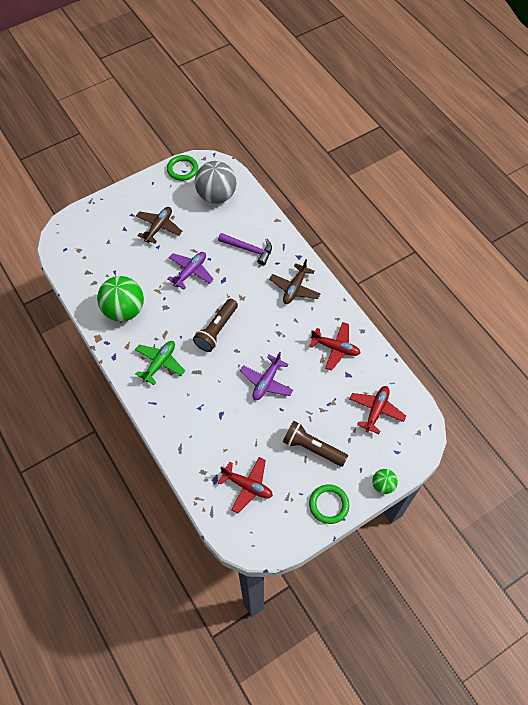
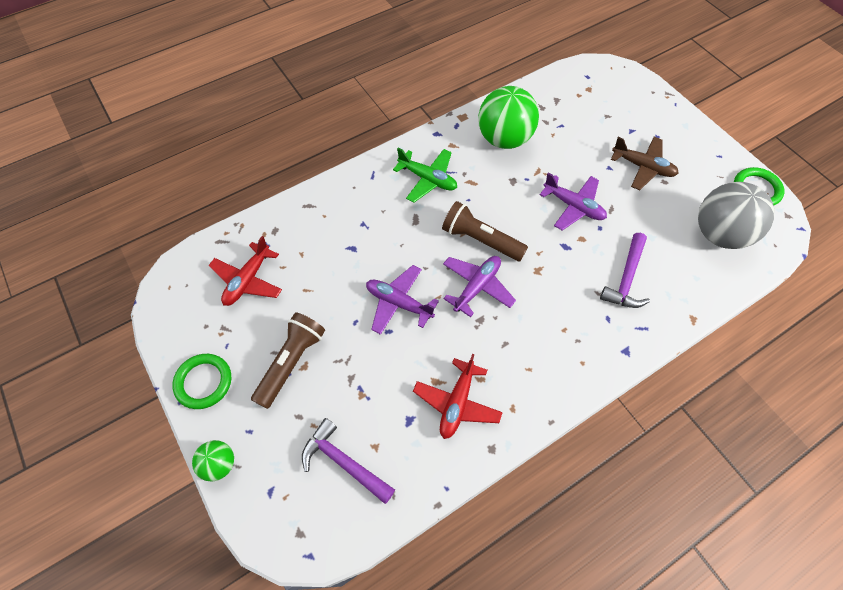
camera: 90 degrees right, 0 degrees up
(254, 334) = (477, 287): none -> purple plane
(295, 288) = (563, 344): brown plane -> none
(376, 410) = (344, 462): red plane -> purple hammer

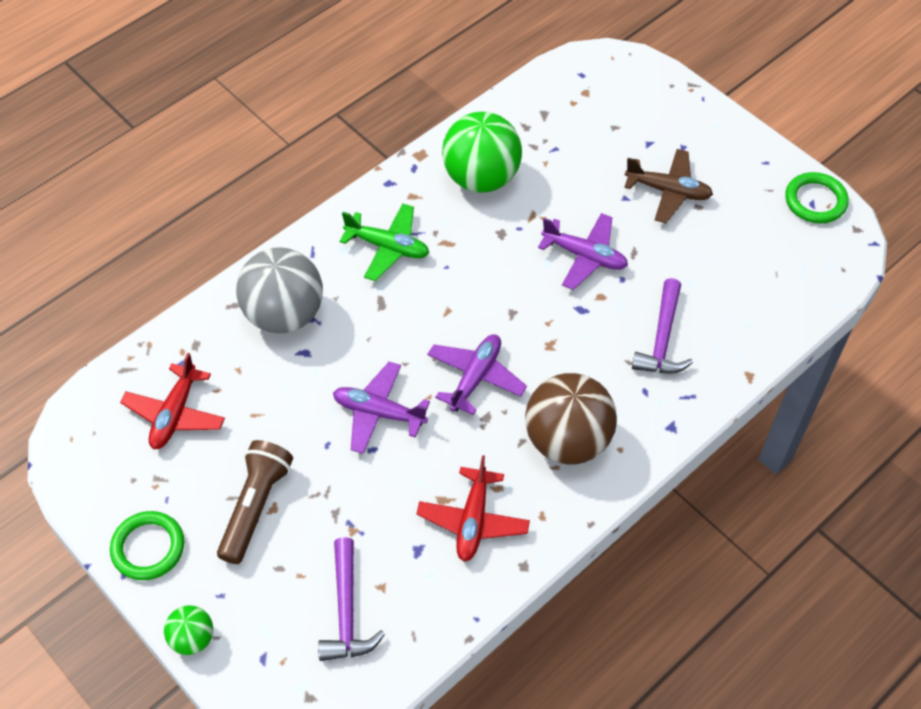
camera: 10 degrees left, 5 degrees down
(344, 462) = (347, 611): purple hammer -> purple hammer turned 120 degrees counterclockwise
(480, 240) = (470, 317): brown flashlight -> none
(541, 348) = (567, 440): none -> brown ball
(719, 234) = (772, 265): grey ball -> grey ball (284, 314)

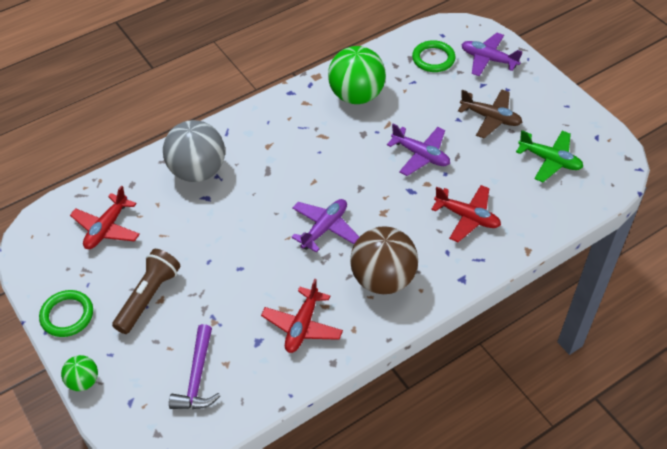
camera: 10 degrees right, 5 degrees down
(379, 413) = (250, 244): purple plane -> purple plane (488, 59)
(388, 247) = (280, 134): green plane -> green plane (550, 160)
(662, 338) = (467, 217): purple hammer -> red plane
(815, 201) = (599, 135): green ring -> green ring (433, 59)

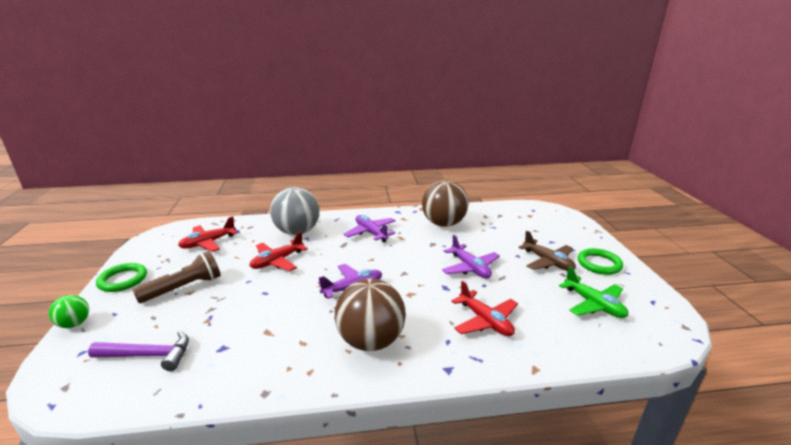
camera: 25 degrees right, 25 degrees down
(197, 377) = (148, 355): purple hammer -> purple hammer turned 120 degrees counterclockwise
(302, 326) = (269, 351): red plane -> red plane (277, 261)
(356, 96) = (443, 224): green ball -> brown ball
(433, 59) = (518, 219): green ring -> green ring (599, 264)
(488, 59) = (564, 229): purple plane -> purple plane (371, 233)

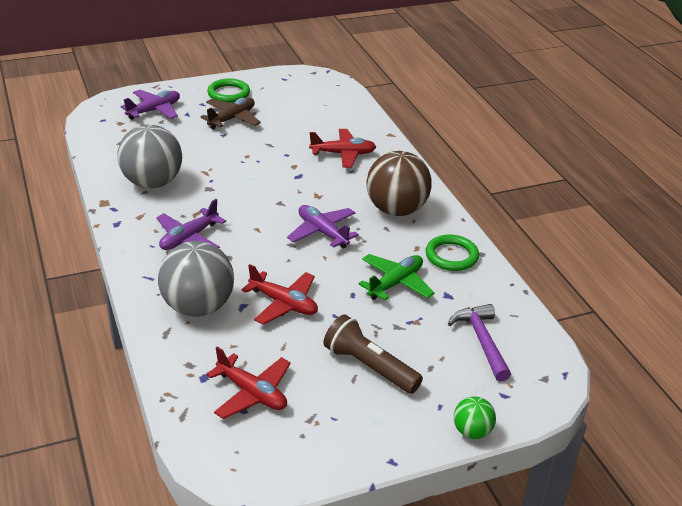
camera: 105 degrees left, 10 degrees up
(123, 280) = (375, 440): green ring -> green ring (451, 256)
(443, 224) = (152, 183): brown ball -> grey ball
(470, 268) = (257, 162): purple plane -> purple plane (154, 110)
(485, 321) = (343, 154): red plane -> red plane turned 45 degrees clockwise
(593, 304) = (298, 103): green plane -> green plane (395, 283)

